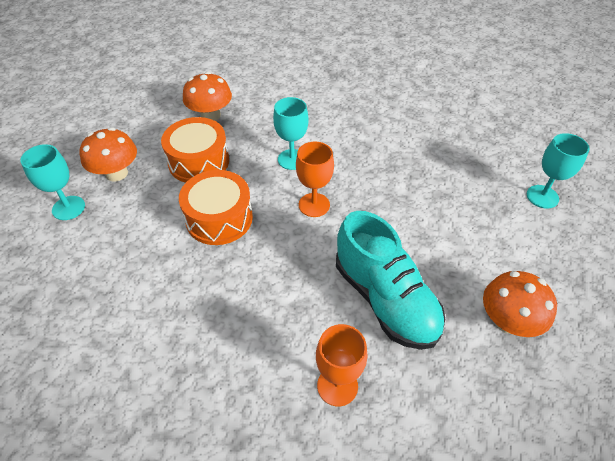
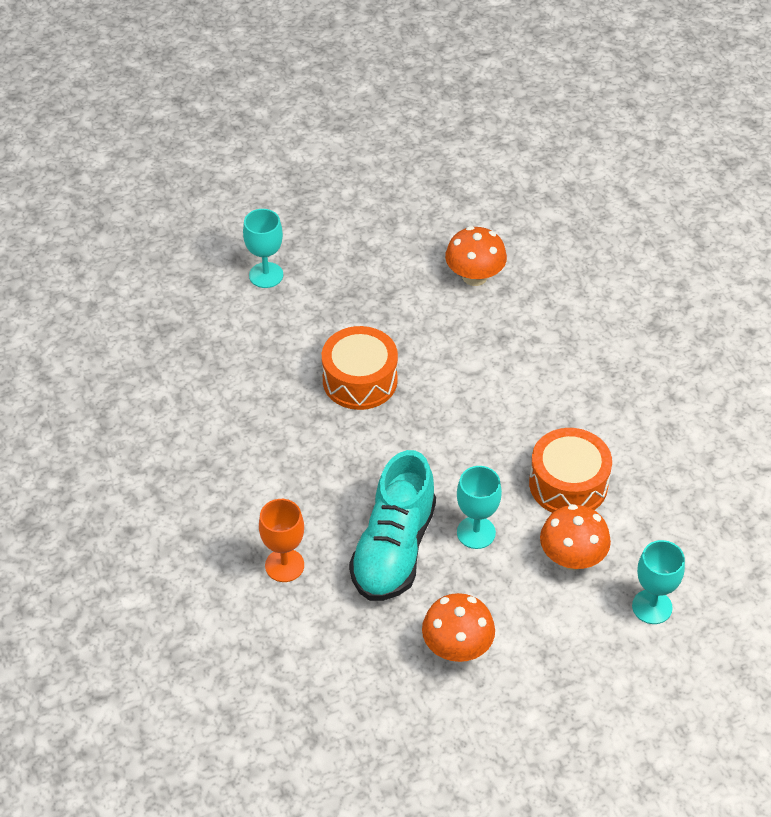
camera: 50 degrees right, 0 degrees up
(116, 173) = (332, 272): orange mushroom -> orange mushroom (572, 558)
(199, 162) = (407, 316): orange drum -> orange drum (568, 484)
(292, 159) = (485, 380): turquoise goblet -> turquoise goblet (476, 532)
(314, 205) = (446, 435): orange goblet -> none

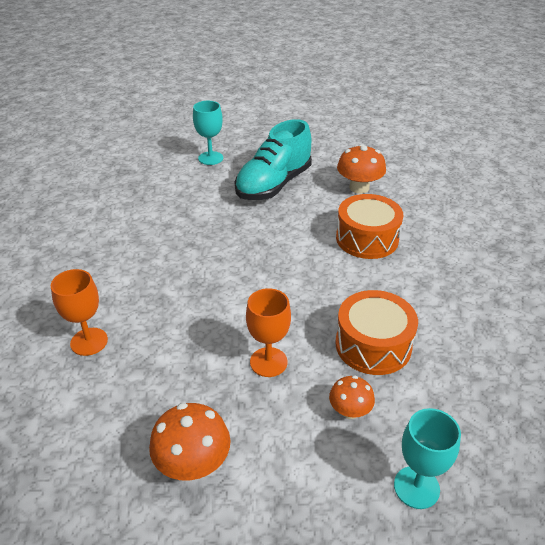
camera: 20 degrees right, 10 degrees down
(360, 380) = (236, 229): orange drum -> orange drum (367, 239)
(393, 549) = (188, 355): turquoise shoe -> turquoise shoe (273, 185)
(476, 532) = (268, 362): turquoise goblet -> orange goblet
(572, 558) = (350, 411): orange mushroom -> orange mushroom, size x0.62

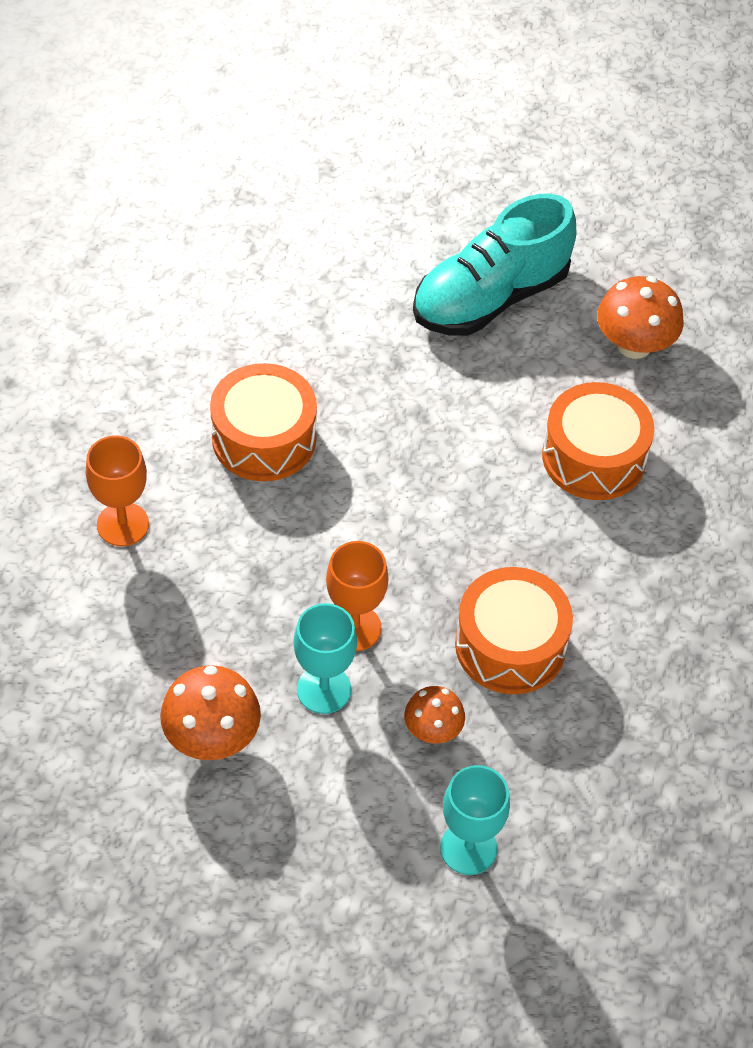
camera: 15 degrees right, 15 degrees up
(170, 273) = (264, 438): none -> orange drum
(210, 158) = (404, 203): turquoise goblet -> turquoise goblet (324, 689)

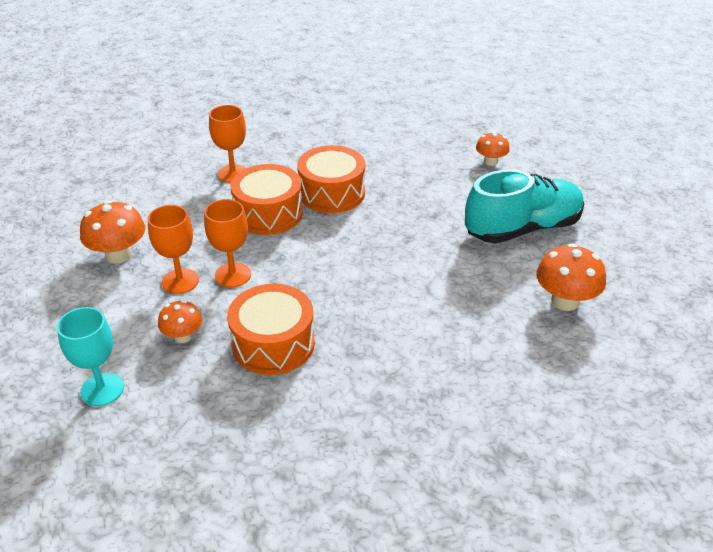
camera: 60 degrees right, 15 degrees down
(324, 689) = (180, 281): turquoise goblet -> orange goblet
(334, 238) = (490, 161): none -> orange mushroom
(490, 298) = (522, 229): turquoise shoe -> turquoise shoe turned 135 degrees clockwise
(593, 457) = (455, 320): orange drum -> orange drum (268, 213)

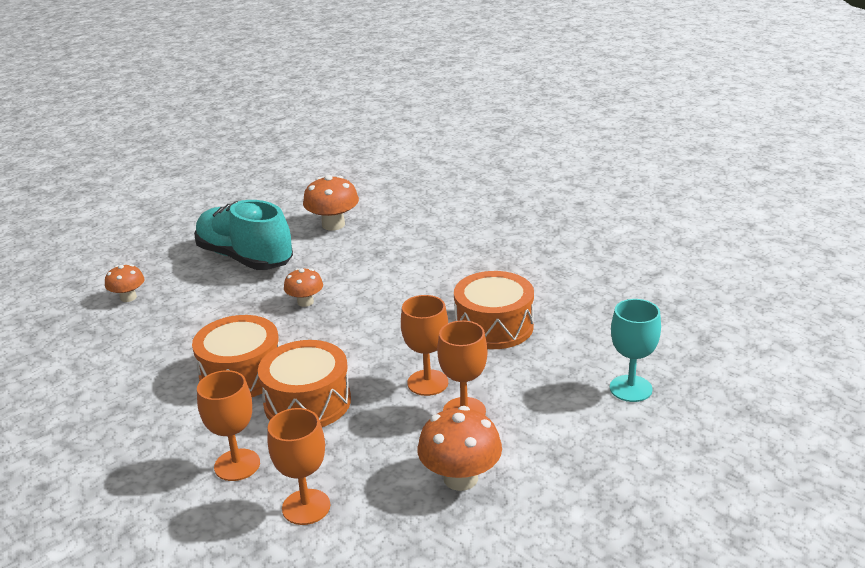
camera: 115 degrees left, 10 degrees down
(167, 190) = (306, 507): none -> orange goblet
(183, 336) = (531, 375): orange mushroom -> orange mushroom (305, 302)

